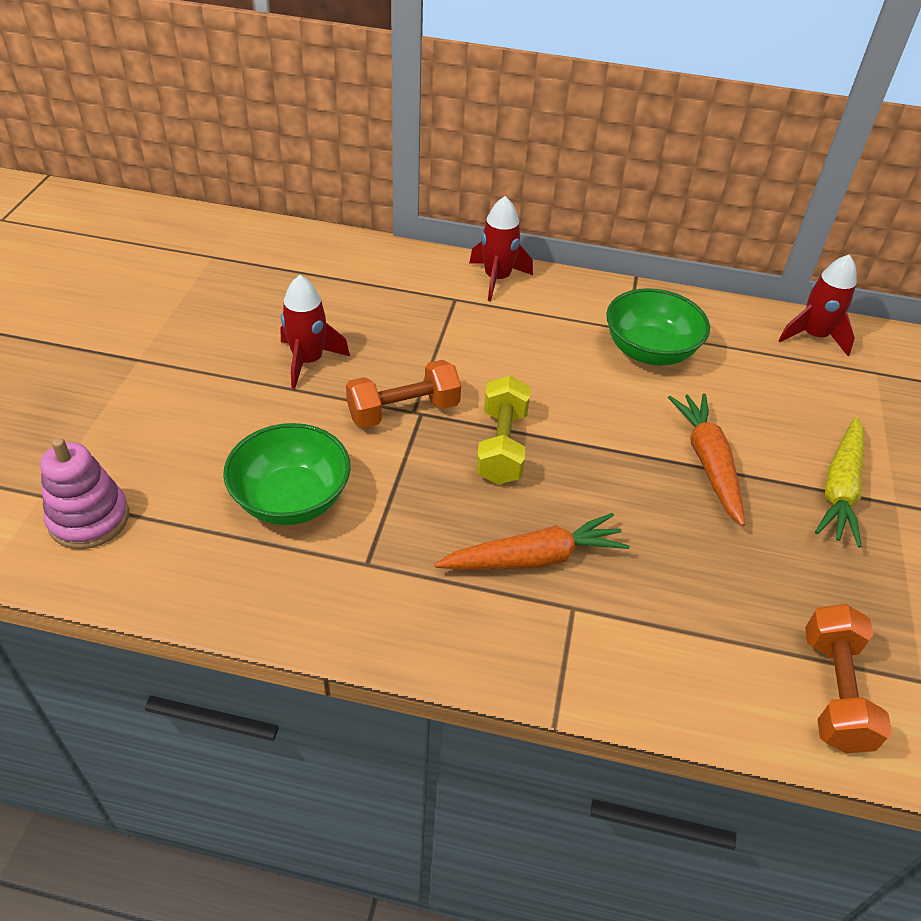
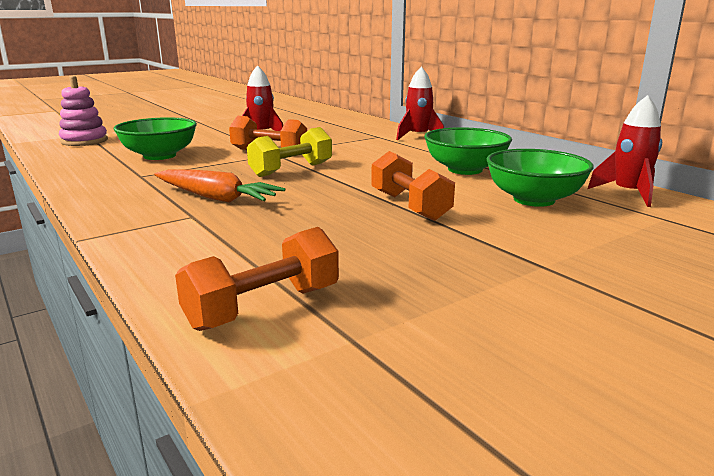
camera: 45 degrees right, 25 degrees down
(708, 462) = (409, 206): orange carrot -> orange dumbbell
(771, 389) = (534, 200): none -> green bowl
(840, 489) = (498, 244): yellow carrot -> none

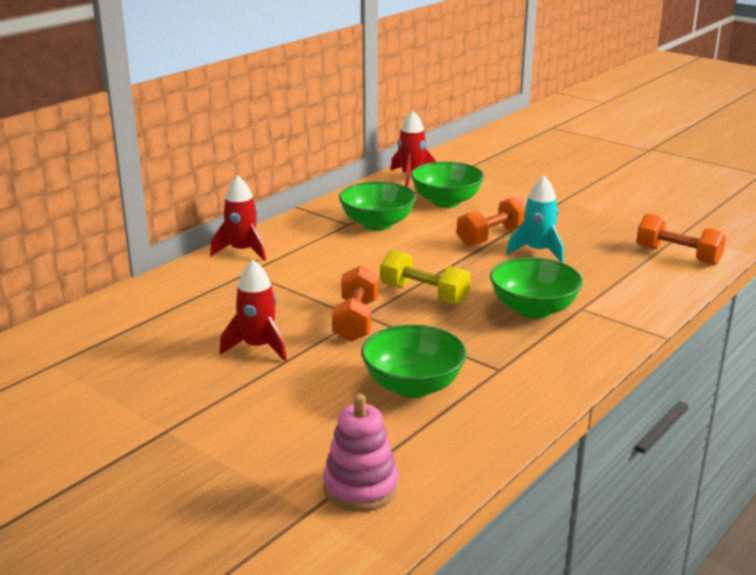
camera: 105 degrees left, 5 degrees up
(216, 198) = (533, 309): orange carrot -> green bowl
(352, 220) = (537, 251): none -> turquoise rocket

